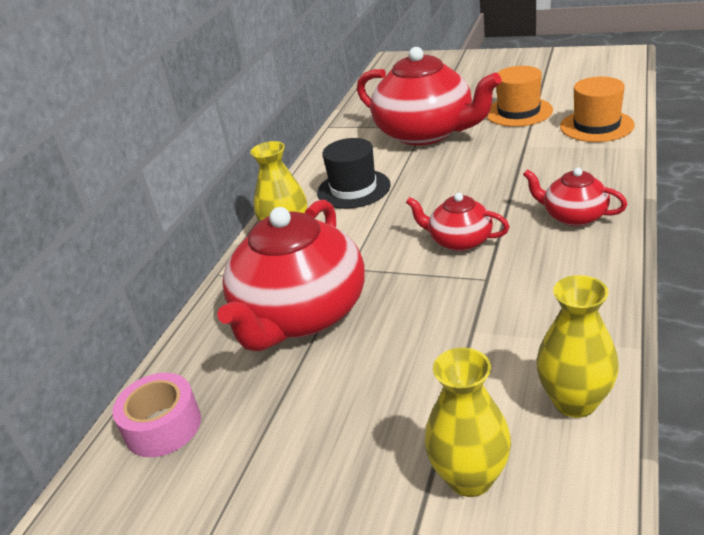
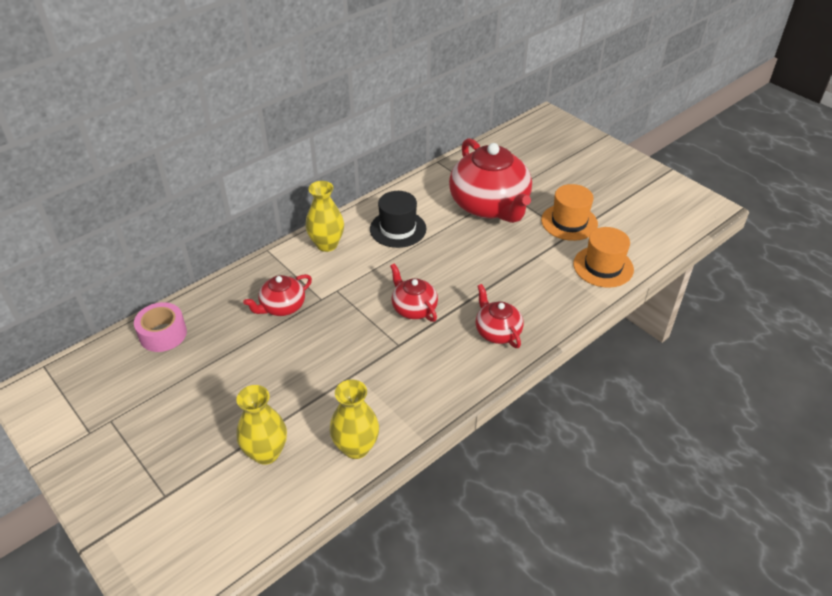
camera: 25 degrees right, 10 degrees up
(300, 315) = (282, 307): red teapot -> red teapot, size x0.49

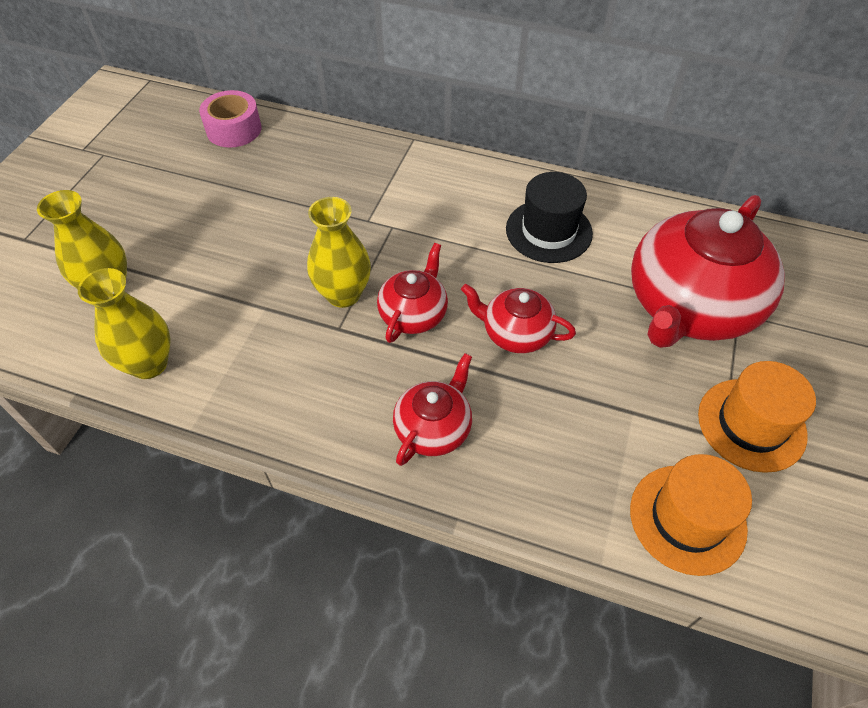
camera: 60 degrees right, 10 degrees up
(282, 307) = (332, 194): red teapot -> red teapot (515, 333)
(327, 244) = (463, 181): yellow vase -> yellow vase (343, 294)

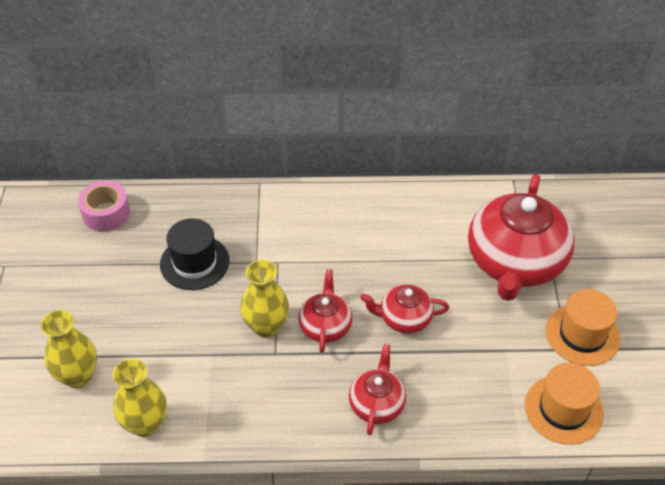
camera: 20 degrees left, 5 degrees down
(548, 231) = (396, 232): black hat -> black hat (194, 262)

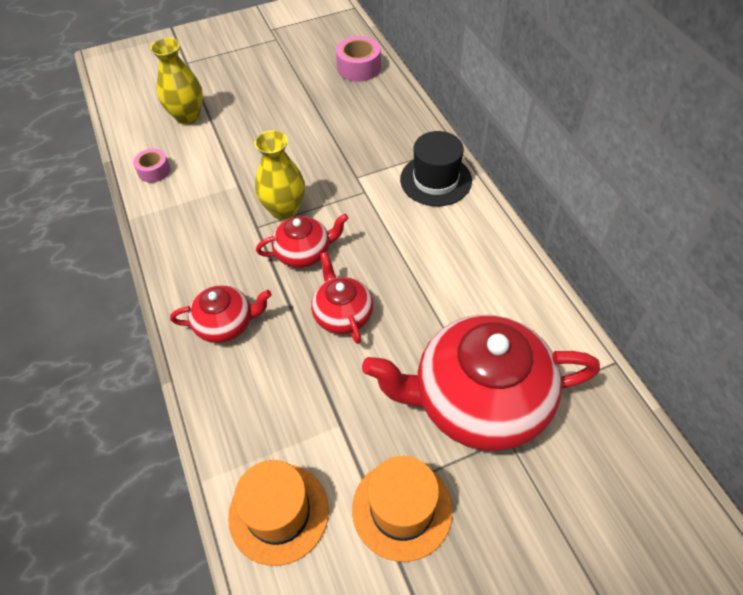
camera: 70 degrees right, 5 degrees up
(145, 424) = (154, 171): yellow vase -> pink tape
(194, 262) = (334, 138): black hat -> black hat (435, 180)

